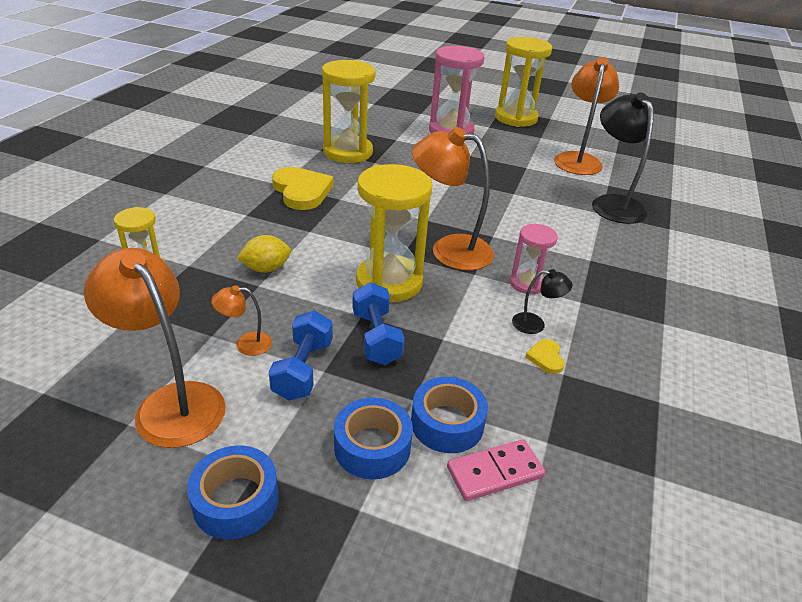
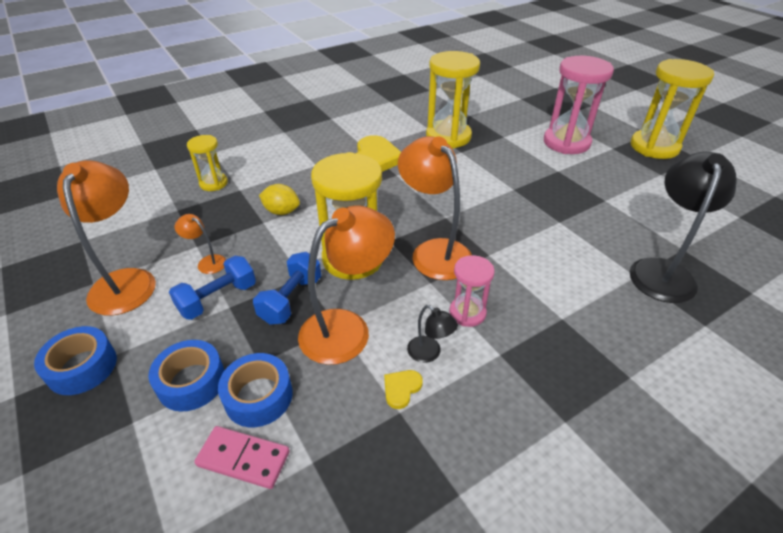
camera: 40 degrees right, 5 degrees up
(577, 159) = (677, 210): orange lamp -> orange lamp (347, 328)

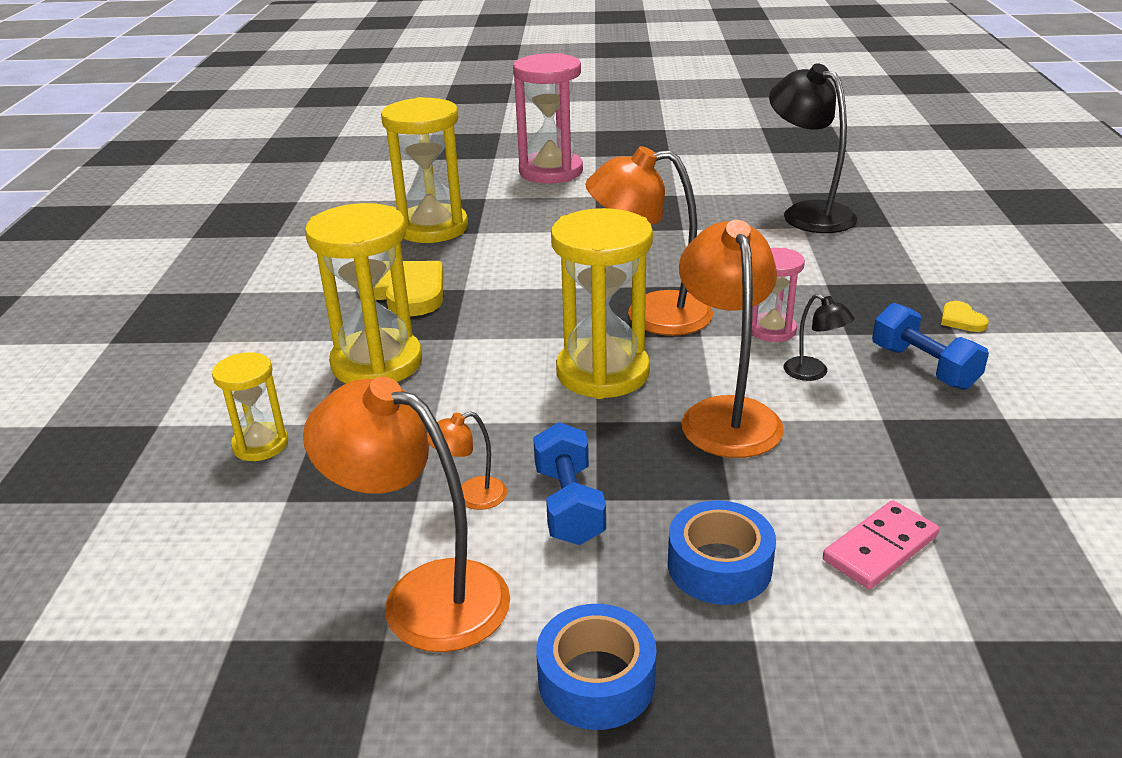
camera: 55 degrees left, 10 degrees down
(258, 396) = (788, 512): blue tape -> none
(281, 211) = (429, 399): yellow lemon -> none
(291, 299) = (634, 442): blue dumbbell -> blue dumbbell (923, 367)
(401, 389) = (851, 407): yellow heart -> yellow heart (961, 320)
(429, 353) = (813, 373): black lamp -> black lamp turned 60 degrees clockwise
(654, 147) = (622, 138): yellow hourglass -> yellow hourglass (377, 363)

